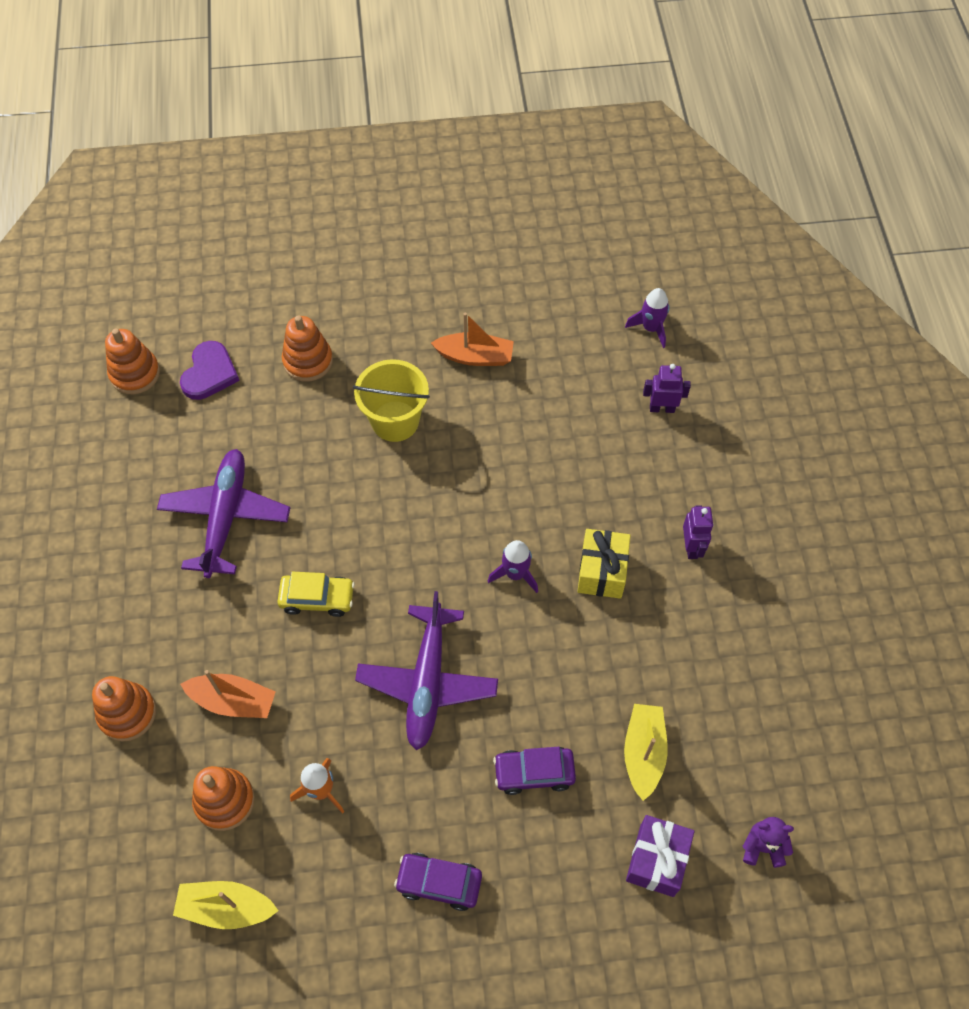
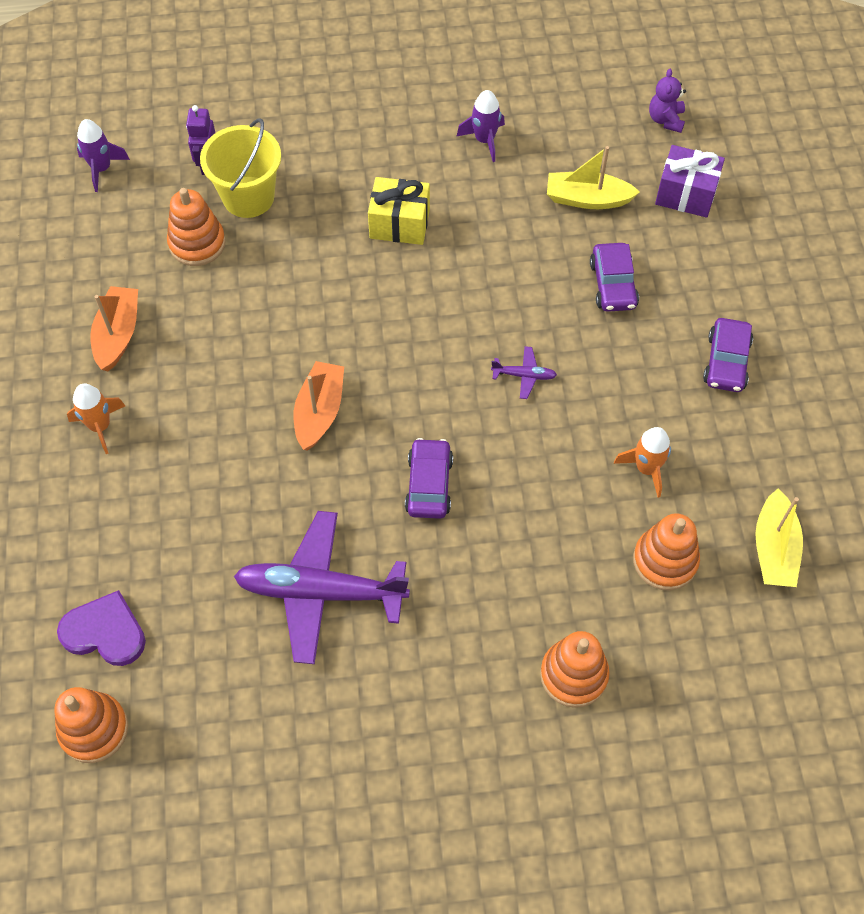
camera: 90 degrees left, 0 degrees up
(233, 701) = (553, 562): orange boat -> orange boat (319, 412)
(308, 361) = (101, 514): orange stacking toy -> orange stacking toy (197, 243)
(317, 598) = (429, 484): yellow car -> purple car
(387, 353) = (100, 426): none -> orange rocket
(395, 421) = (200, 415): yellow bucket -> yellow bucket (248, 197)
(427, 682) = (524, 375): purple plane -> purple plane, size x0.41
(515, 574) = (401, 297): purple rocket -> purple rocket (484, 140)
(691, 547) = (373, 150): purple robot -> none

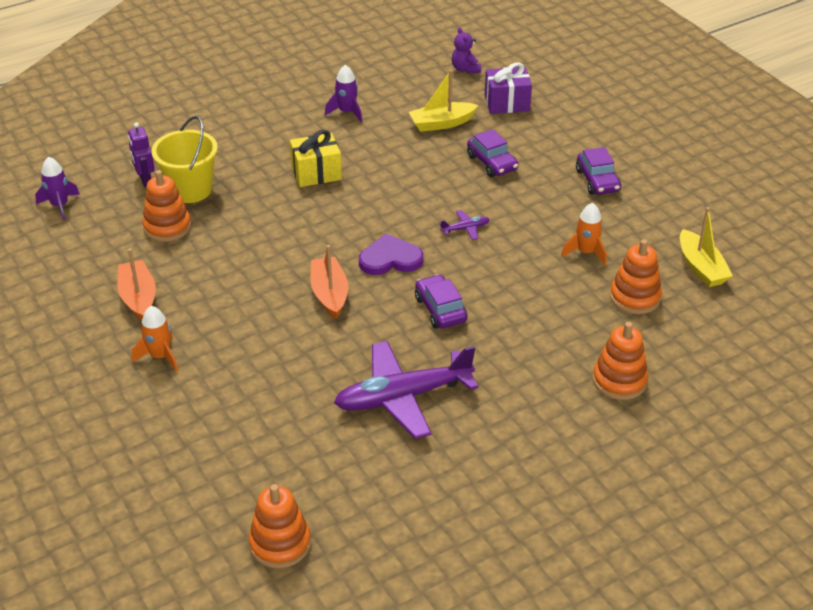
camera: 25 degrees left, 20 degrees down
(105, 632) = (248, 480): purple heart -> purple heart (390, 259)

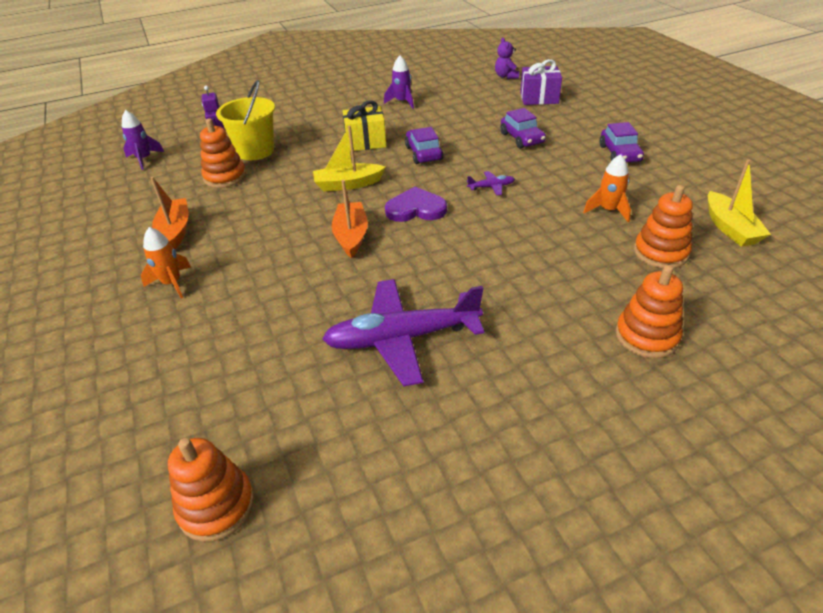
camera: 10 degrees right, 0 degrees up
(440, 309) = (456, 254): purple car -> purple car (423, 153)
(441, 123) = (481, 110): yellow boat -> yellow boat (348, 184)

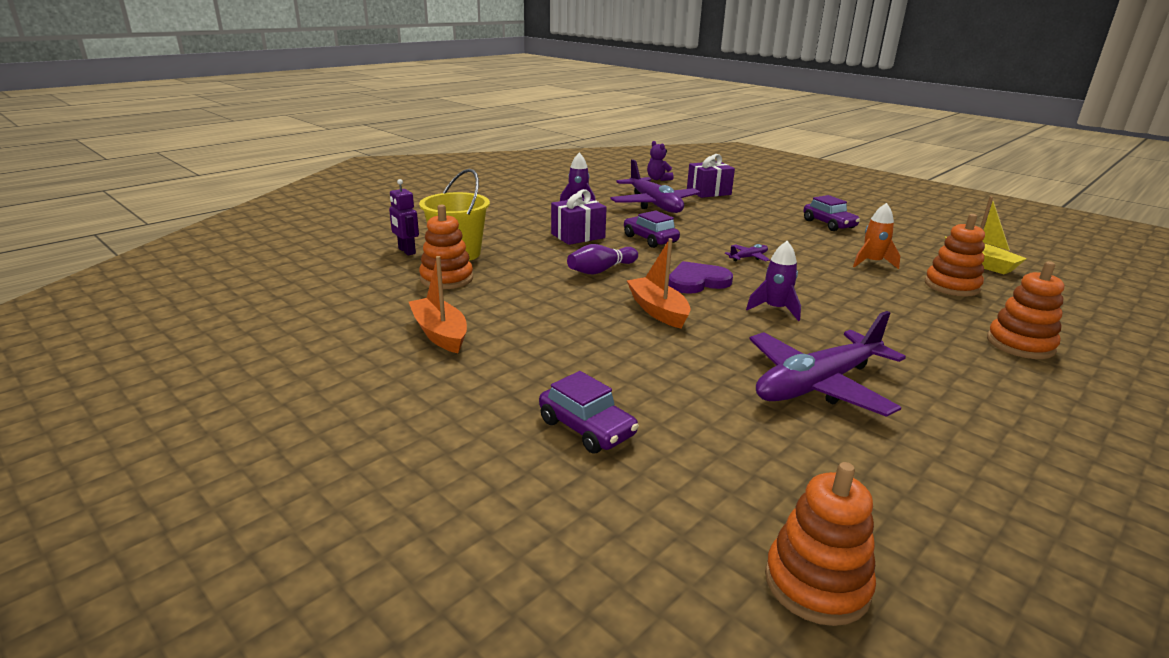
camera: 25 degrees left, 15 degrees down
(144, 159) = (316, 274): purple rocket -> purple rocket (775, 309)
(172, 283) = (494, 382): orange rocket -> none
(348, 184) = (601, 270): yellow boat -> purple bowling pin
(365, 142) = (578, 236): yellow gift -> purple gift
(469, 110) = (654, 204): none -> purple plane
(522, 138) = (730, 221): purple car -> purple car (587, 428)

